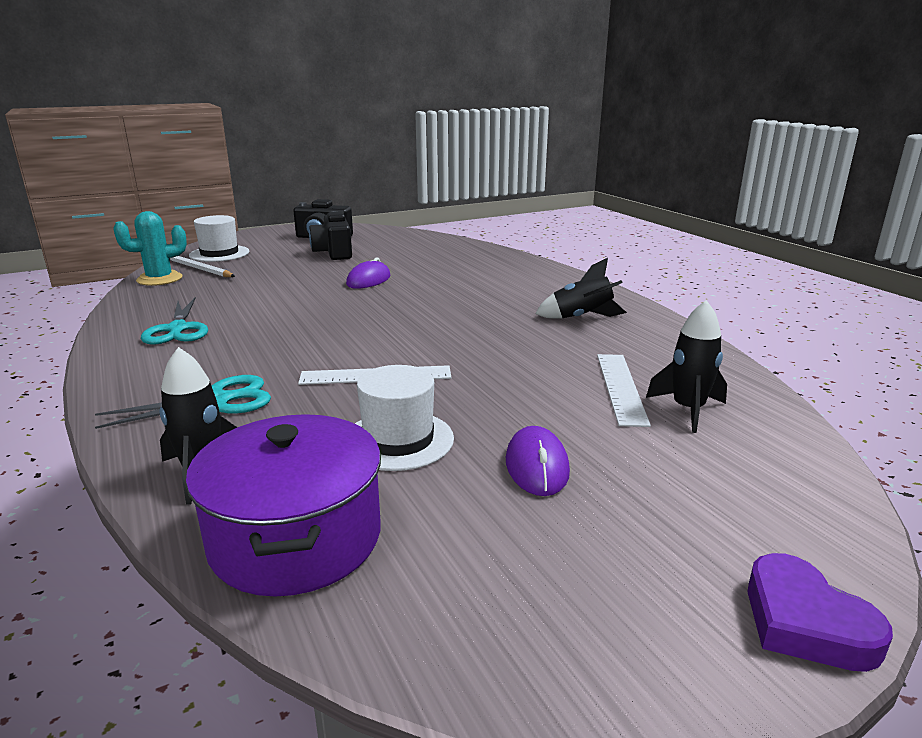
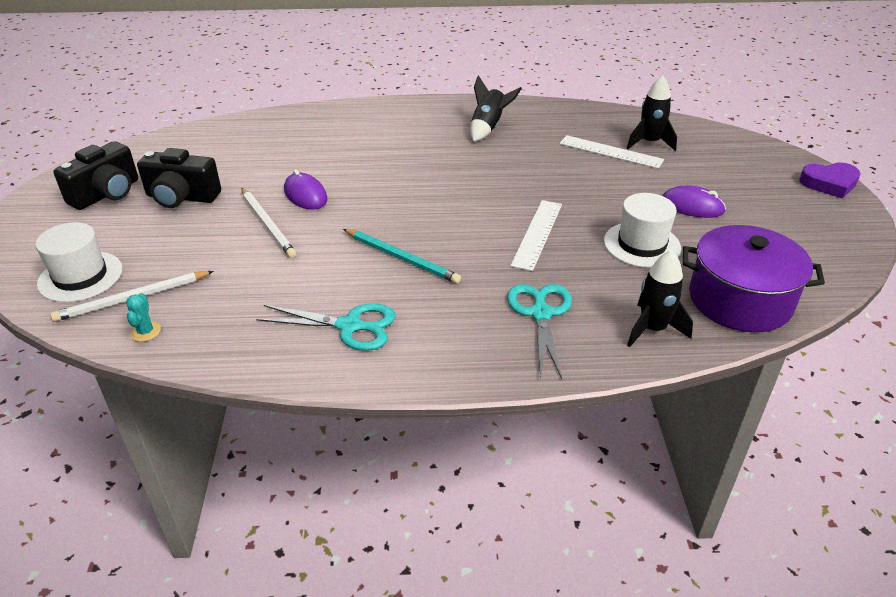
camera: 65 degrees left, 15 degrees up
(159, 279) = (145, 332): turquoise cactus -> turquoise cactus, size x0.51
(290, 327) = (401, 258): none -> turquoise pencil
(314, 279) = (267, 224): none -> white pencil

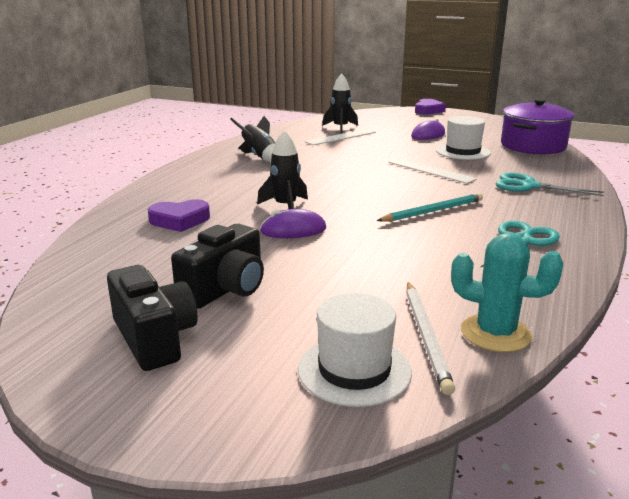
camera: 65 degrees left, 15 degrees down
(145, 332) = (495, 333): turquoise cactus -> turquoise cactus, size x1.95
(267, 224) = (332, 252): white pencil -> none
(297, 142) = (179, 220): none -> purple heart
(652, 329) = (555, 166): black rocket -> black rocket (285, 206)

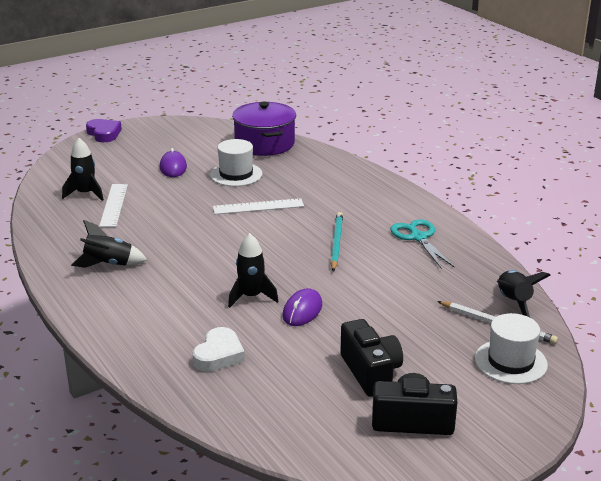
camera: 55 degrees left, 5 degrees up
(179, 220) = (219, 355): purple heart -> white heart
(495, 333) = (513, 302): turquoise cactus -> black rocket
(528, 186) = (338, 188): turquoise scissors -> none

